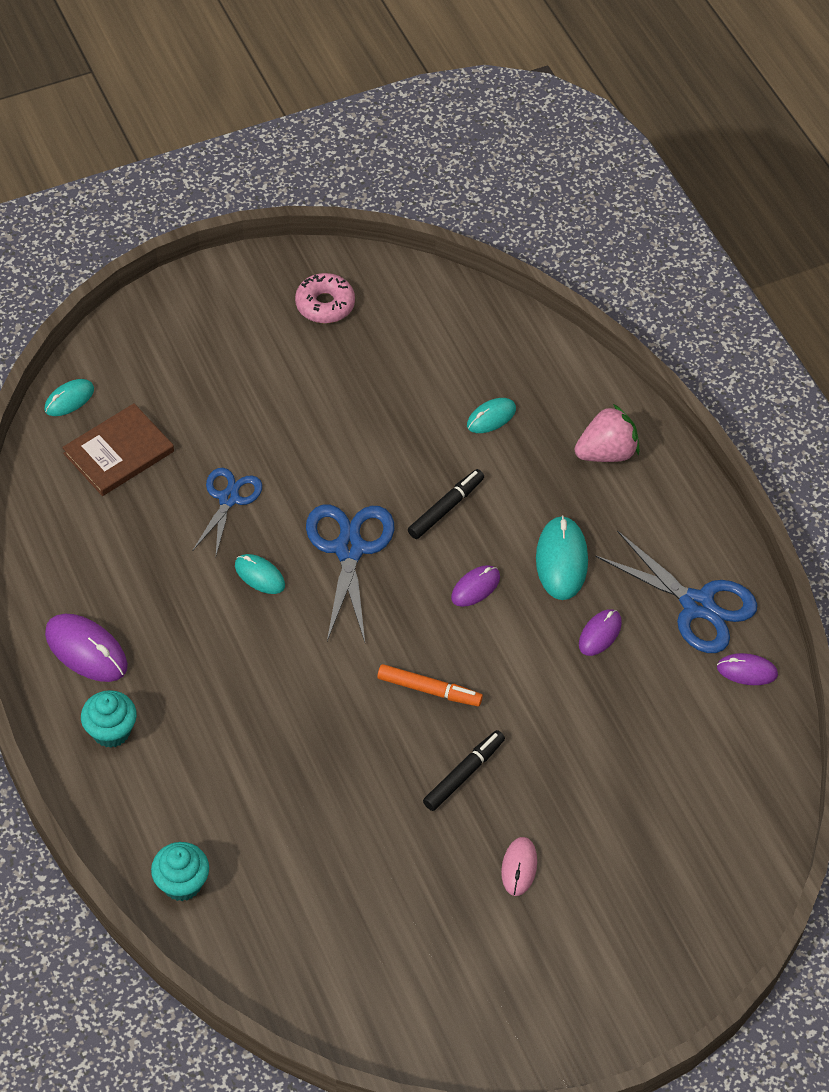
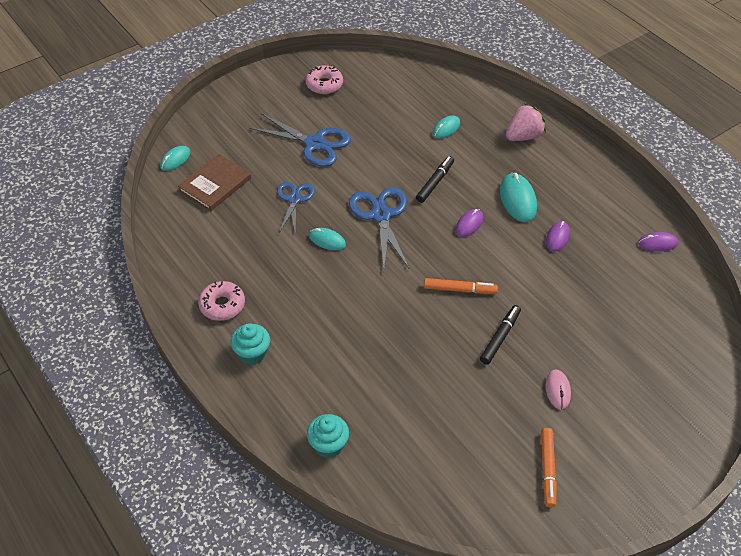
camera: 10 degrees left, 5 degrees down
(86, 650) = (222, 305): purple mouse -> pink donut
(467, 976) = (547, 469): none -> orange marker
(697, 605) = (611, 211): blue scissors -> blue scissors (314, 144)

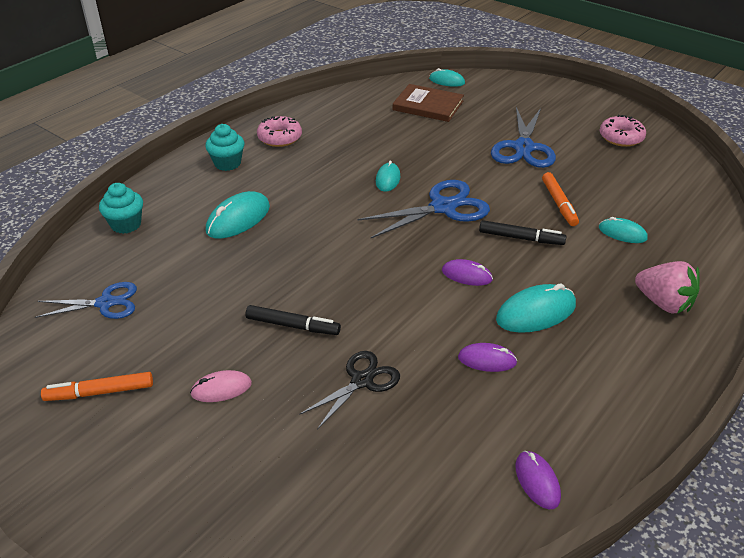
camera: 75 degrees right, 10 degrees down
(294, 199) = (434, 150): blue scissors -> blue scissors (105, 303)
(349, 355) = (238, 219): none -> turquoise mouse
(460, 289) = (356, 282): orange marker -> orange marker (559, 203)
(564, 307) = (362, 381): none -> black scissors

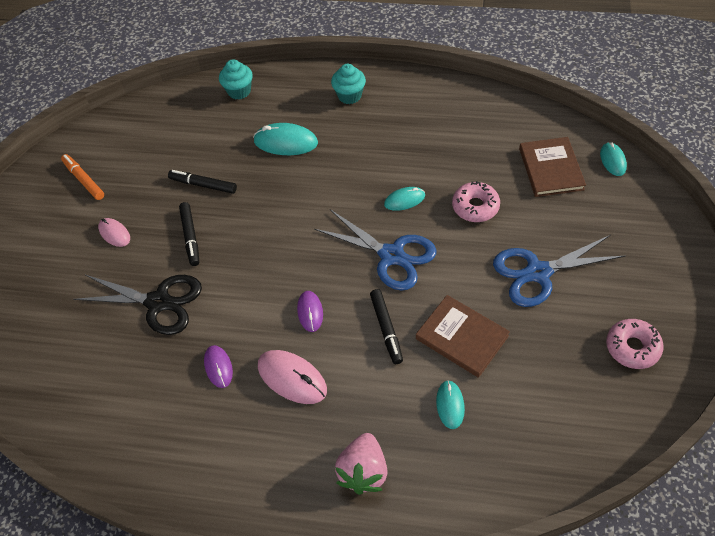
camera: 65 degrees right, 15 degrees up
(105, 303) = (158, 133): blue scissors -> none
(229, 293) = (203, 185): none -> black marker
(280, 138) = (410, 103): pink donut -> pink donut (475, 207)
(362, 381) = (158, 302): black scissors -> black scissors, size x1.54
(536, 313) = (292, 378): turquoise mouse -> pink mouse
(537, 481) = (115, 446): purple mouse -> none
(559, 203) = (462, 337): orange marker -> brown book

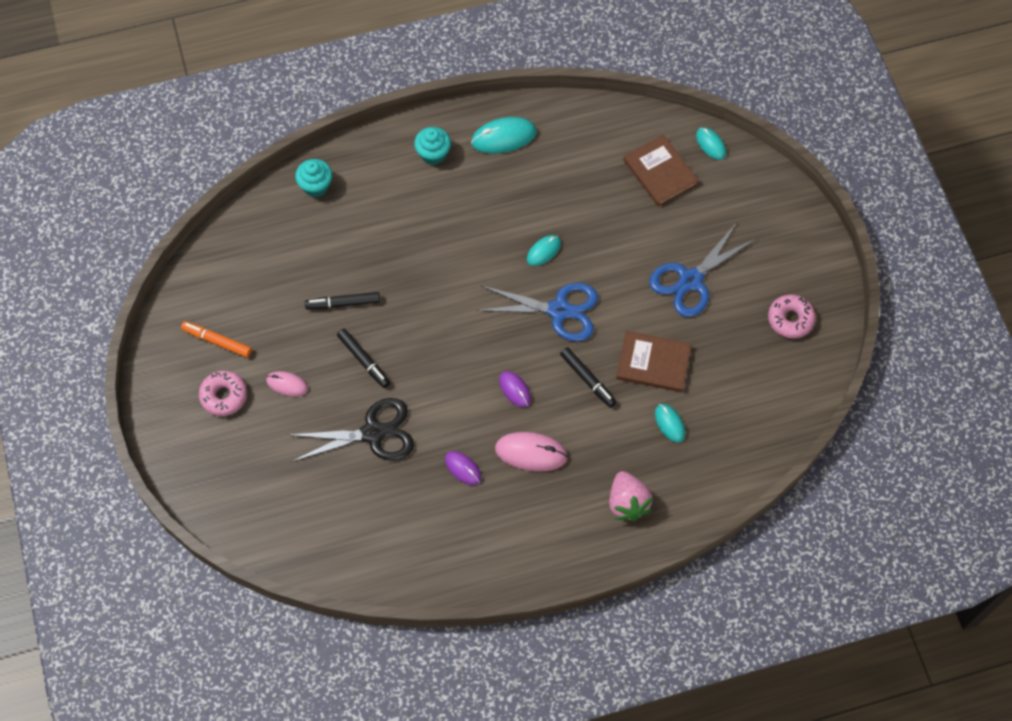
camera: 30 degrees left, 10 degrees up
(286, 142) = (398, 229): turquoise mouse -> turquoise mouse (503, 137)
(475, 207) = (610, 235): pink donut -> pink donut (224, 396)

